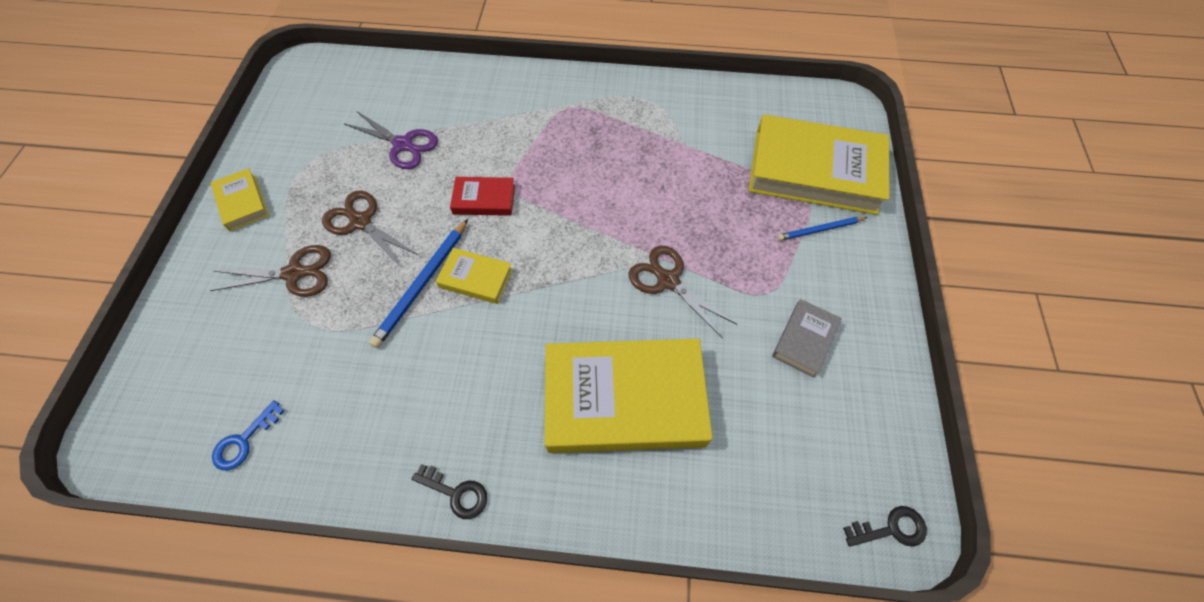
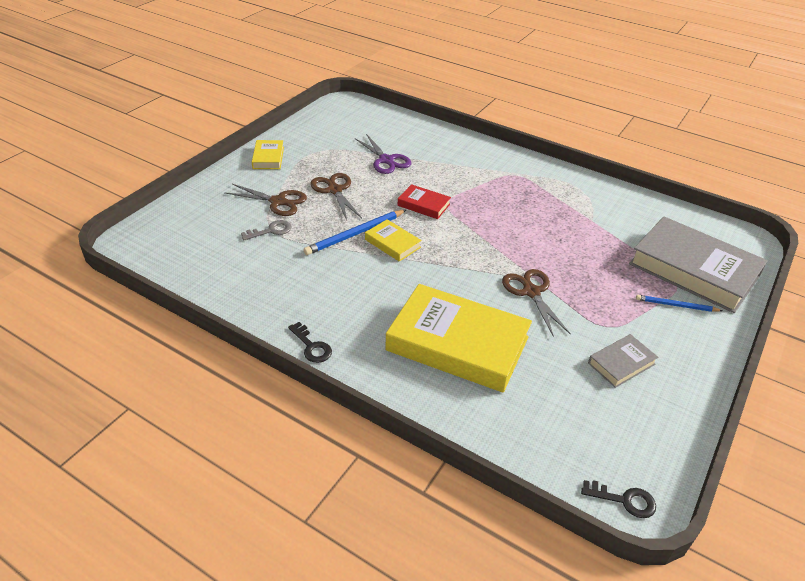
camera: 25 degrees right, 20 degrees down
(244, 441) = (200, 270): blue key -> none
(309, 327) = (271, 231): none -> grey key
(814, 171) = (693, 270): yellow book -> grey book

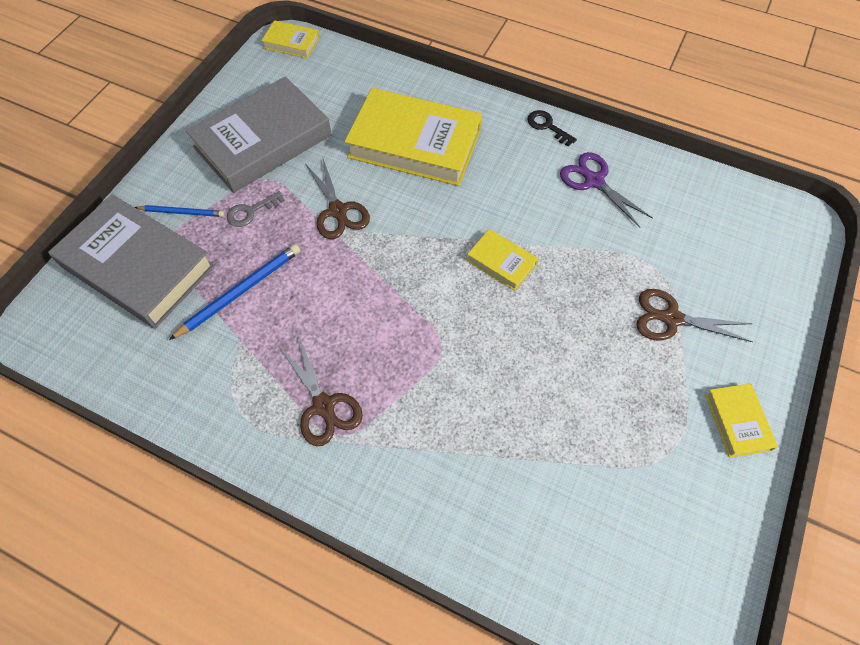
camera: 175 degrees right, 20 degrees up
(271, 231) = (654, 264): grey key -> grey key (251, 211)
(334, 190) = (605, 354): brown scissors -> brown scissors (323, 405)
(355, 234) = (550, 271): blue pencil -> blue pencil (240, 292)
(386, 160) = (550, 445): purple scissors -> purple scissors (594, 181)
(423, 205) = (474, 340): red book -> none
(621, 364) = (263, 141): grey book -> grey book, size x2.19
(624, 500) = (291, 43): black key -> yellow book

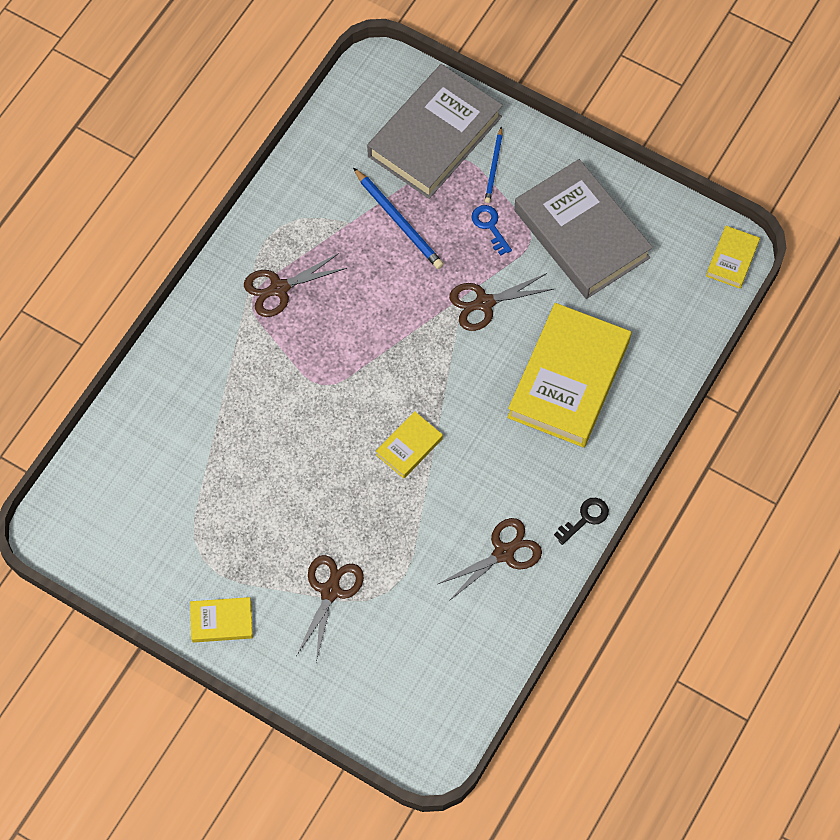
camera: 95 degrees right, 5 degrees up
(251, 211) = (490, 226): grey key -> blue key
(594, 181) = (503, 553): purple scissors -> brown scissors

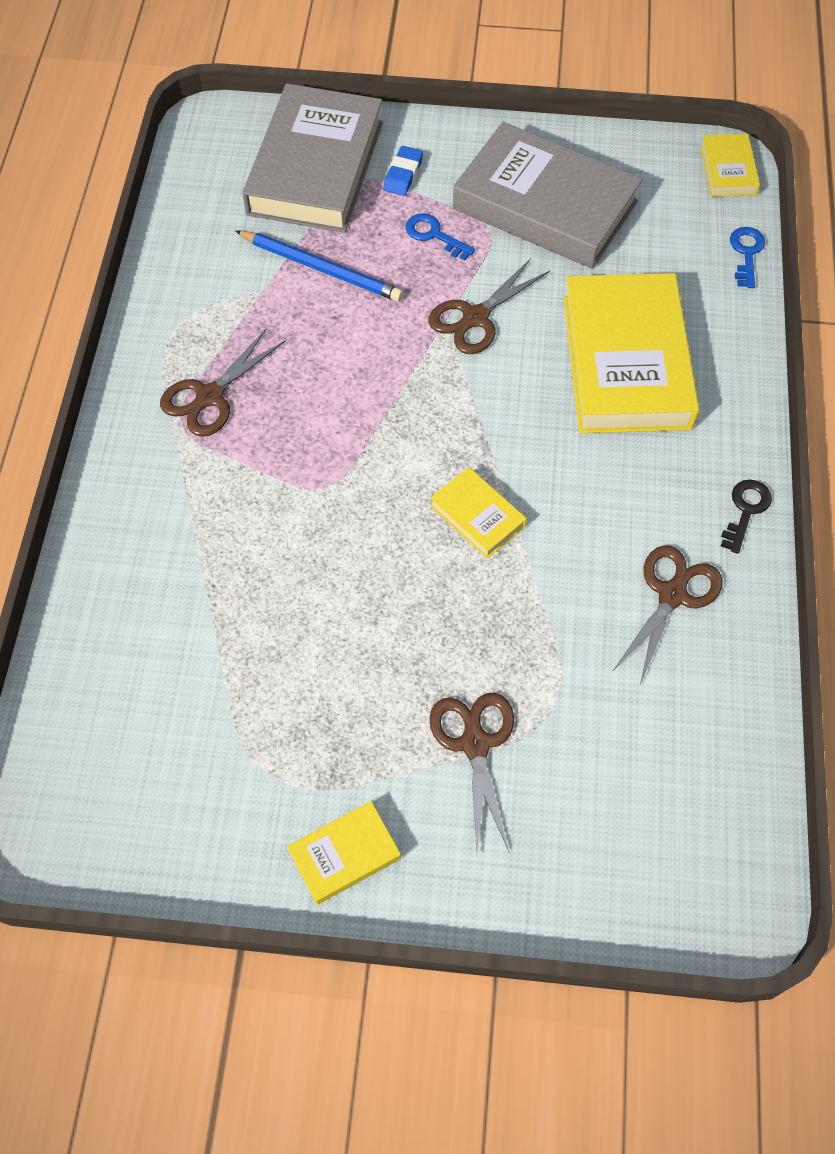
camera: 25 degrees left, 5 degrees down
(409, 447) = (477, 516): yellow book -> yellow book turned 60 degrees counterclockwise
(494, 167) = (403, 174): blue pencil -> blue eraser
(703, 332) = (746, 253): none -> blue key

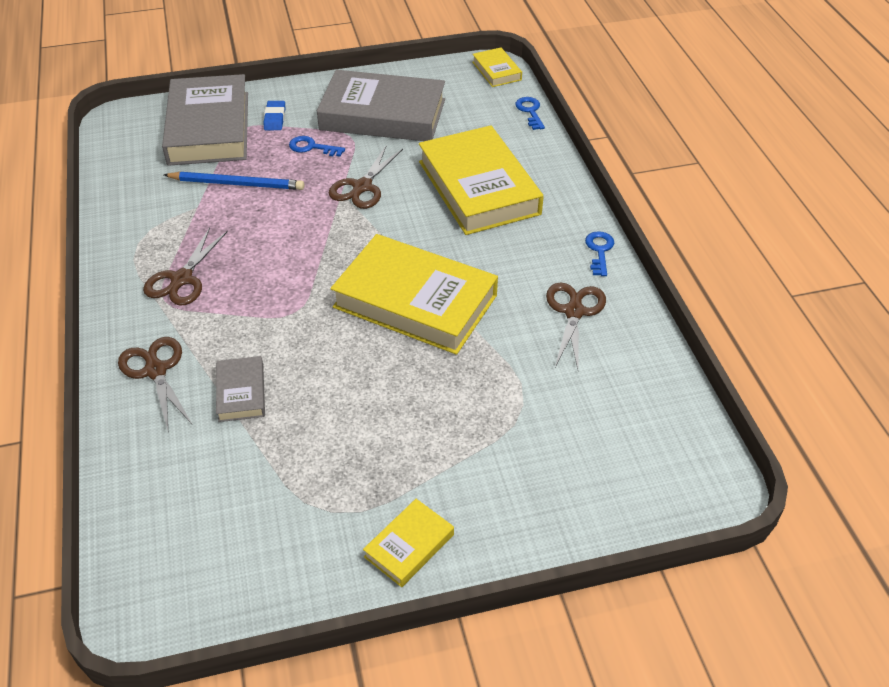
camera: 20 degrees left, 15 degrees down
(226, 582) = (241, 392): none -> grey book
(475, 744) = (476, 442): brown scissors -> brown scissors (156, 371)
(477, 516) = (415, 301): yellow book -> yellow book, size x2.19
(746, 510) = (599, 251): black key -> blue key

